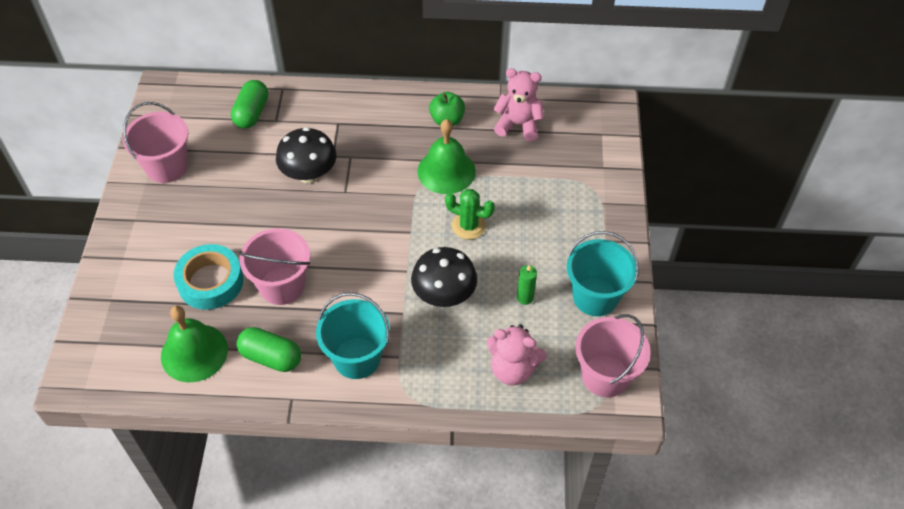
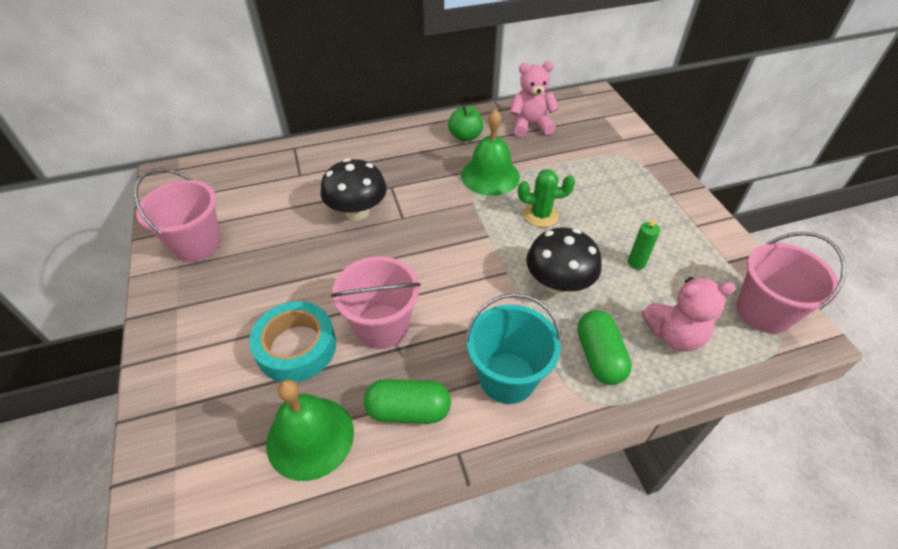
camera: 20 degrees left, 5 degrees down
(251, 113) = (272, 174): green capsule -> green capsule (599, 356)
(595, 297) = (698, 243): turquoise bucket -> none

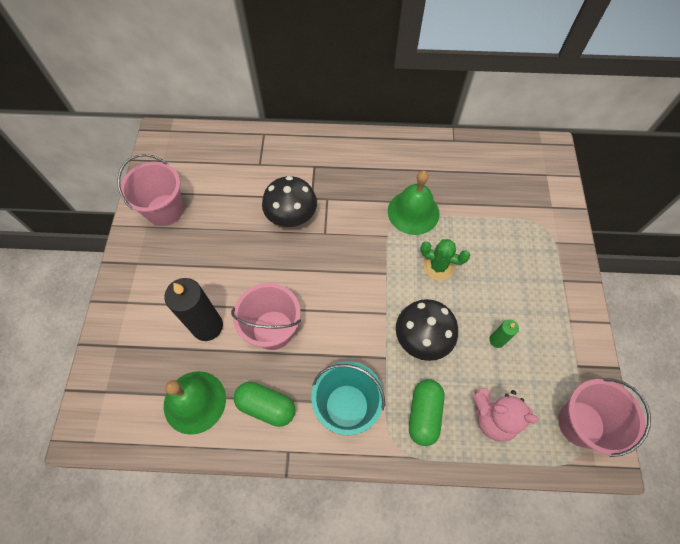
camera: 20 degrees right, 15 degrees up
(296, 347) = (207, 326): turquoise tape -> black candle
(465, 136) = (409, 162): green apple -> none
(530, 126) = (472, 166): pink teddy bear -> none

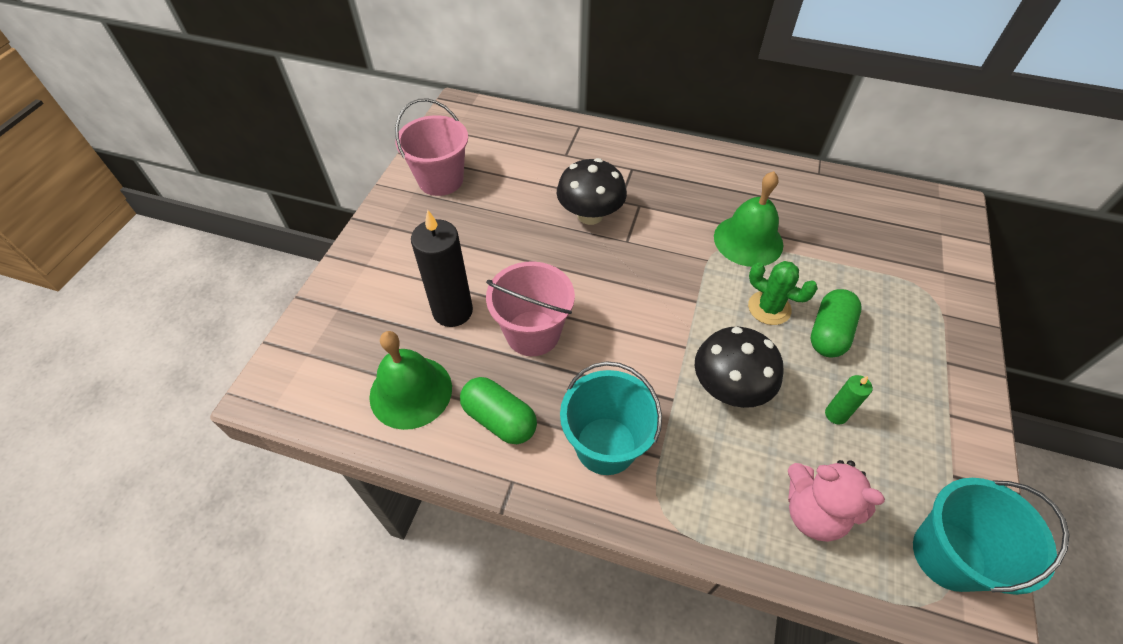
camera: 15 degrees right, 10 degrees down
(424, 414) = (711, 482): green capsule -> green capsule (829, 333)
(581, 423) = (948, 555): pink bucket -> turquoise bucket

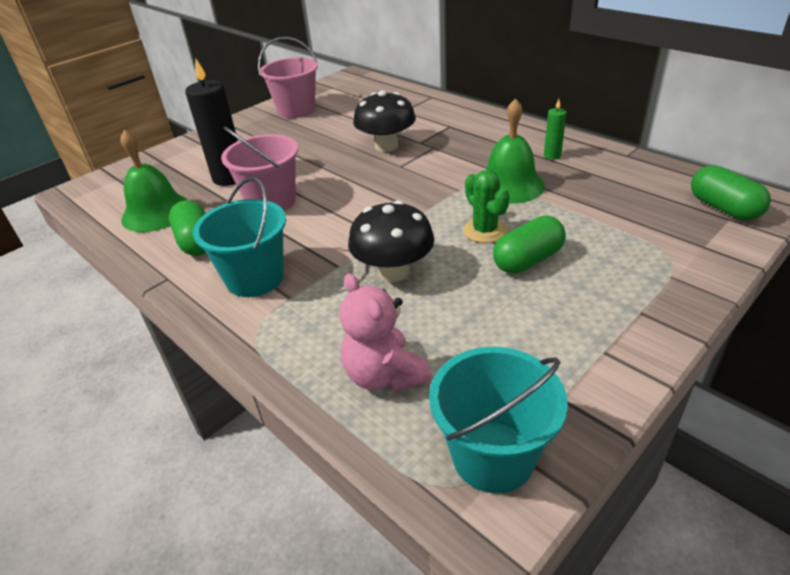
camera: 30 degrees right, 15 degrees down
(836, 414) = (477, 316): green candle -> green candle (552, 155)
(930, 222) = (723, 208): none -> green capsule

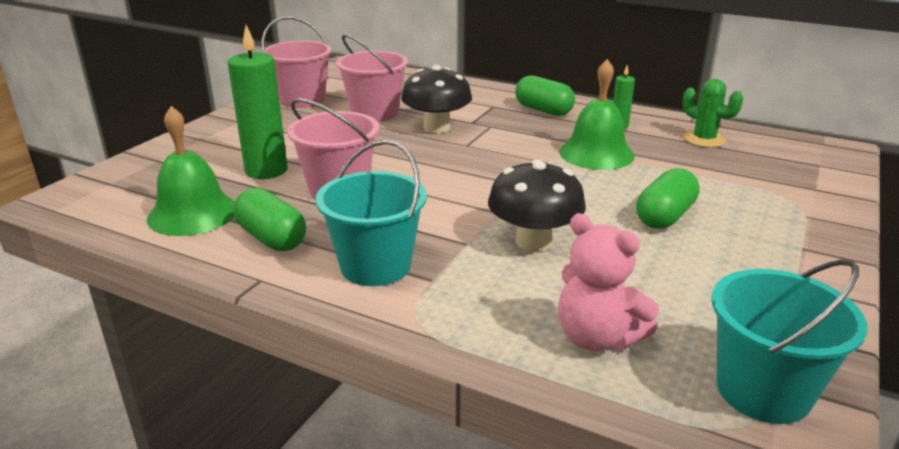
camera: 20 degrees left, 10 degrees down
(229, 178) = (266, 170): black candle -> green candle
(345, 127) = (375, 113): none -> pink bucket
(484, 231) = (602, 195): green cactus -> green cactus (704, 140)
(723, 208) = (808, 157): green capsule -> green capsule (543, 110)

